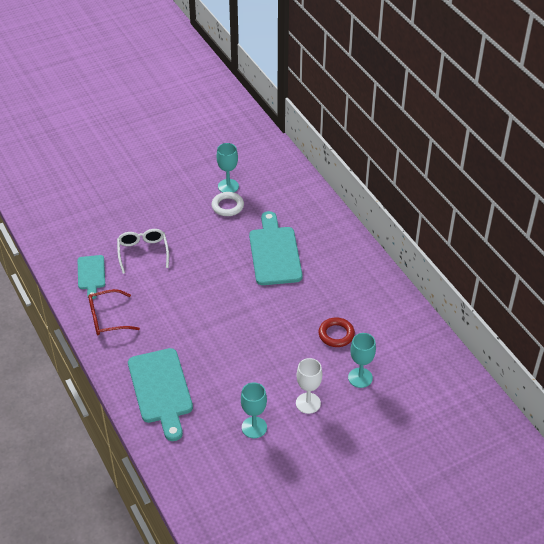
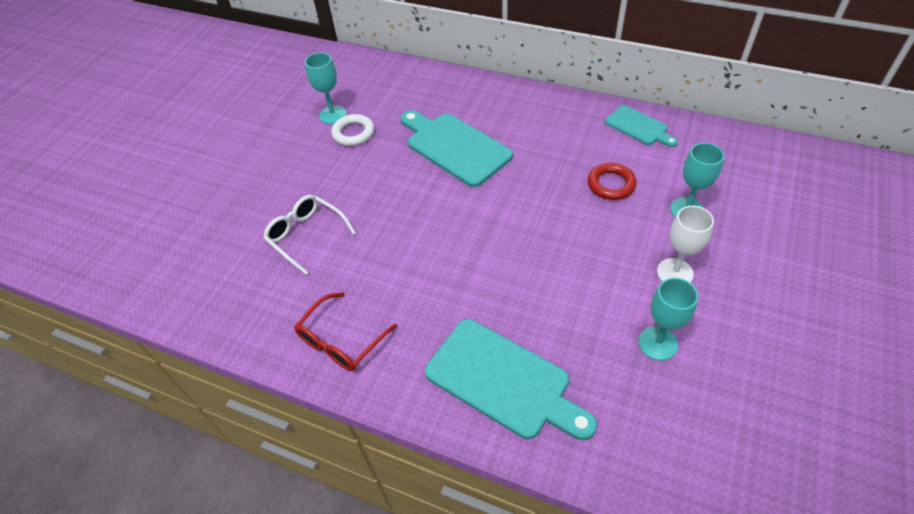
camera: 35 degrees left, 5 degrees up
(91, 274) = (265, 302): turquoise cutting board -> turquoise cutting board (638, 127)

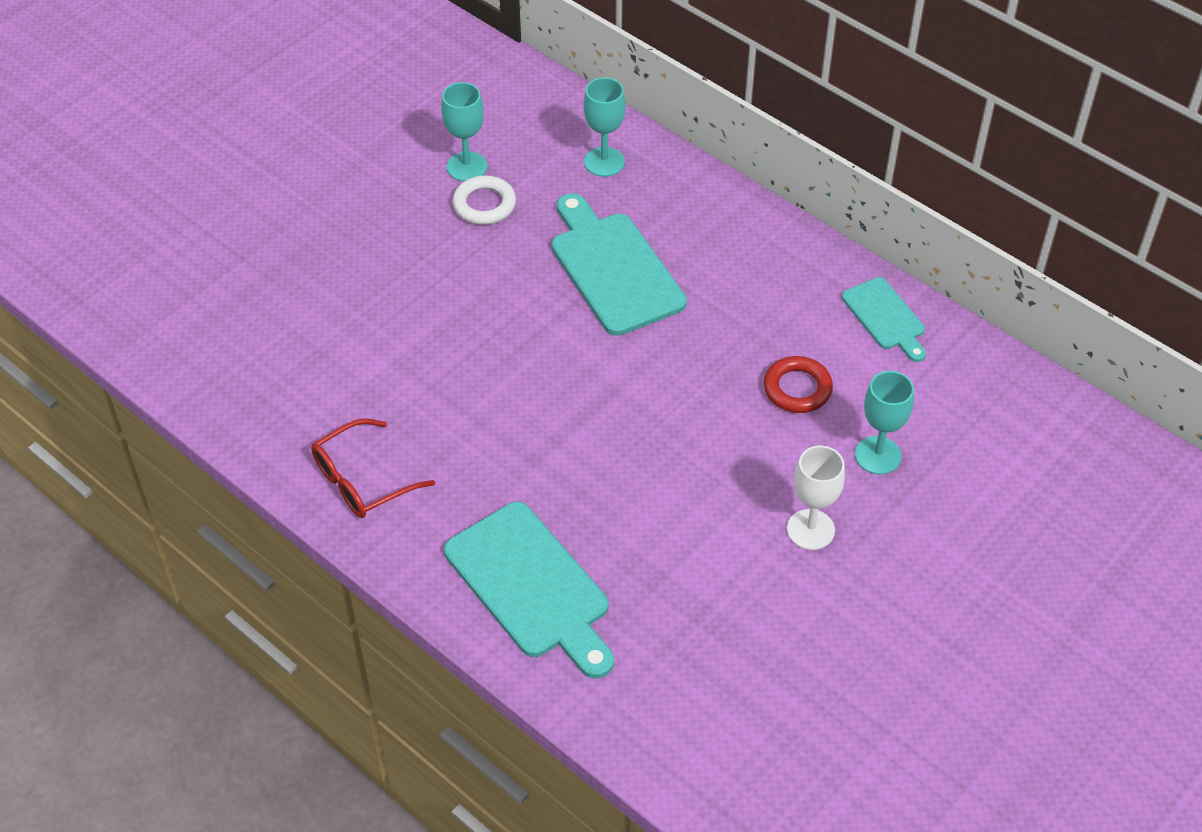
camera: 15 degrees right, 0 degrees up
(306, 235) = (367, 334): white glasses -> none
(657, 343) = (737, 604): turquoise goblet -> turquoise goblet (604, 162)

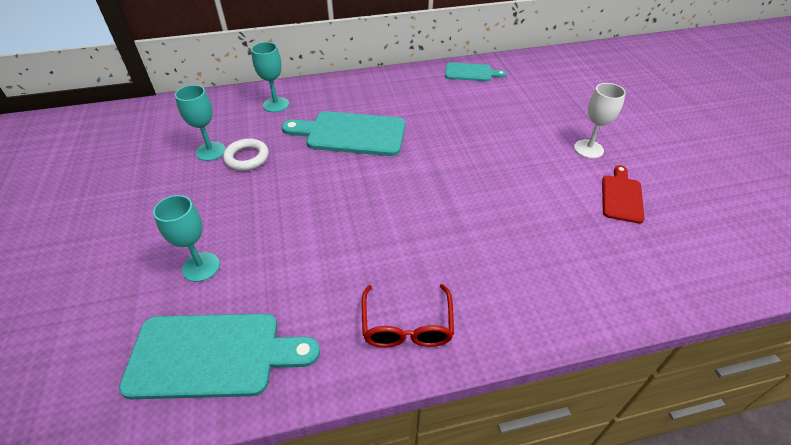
camera: 55 degrees left, 5 degrees down
(531, 586) = (564, 278): turquoise cutting board -> turquoise cutting board (213, 355)
(732, 598) = (621, 196): none -> red cutting board
(797, 389) = (491, 113): red ring -> none
(878, 455) = (554, 109): turquoise goblet -> turquoise goblet (201, 267)

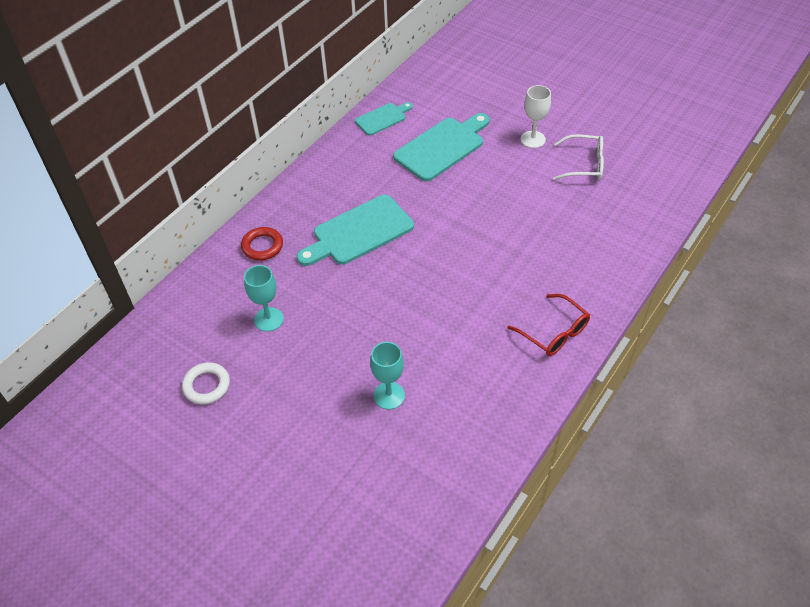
camera: 40 degrees left, 5 degrees up
(213, 355) = (470, 431): turquoise cutting board -> turquoise cutting board (442, 147)
(247, 158) = (306, 304): white ring -> white ring (206, 385)
(276, 104) = (262, 246): turquoise goblet -> red ring
(621, 196) = (584, 164): red cutting board -> white glasses

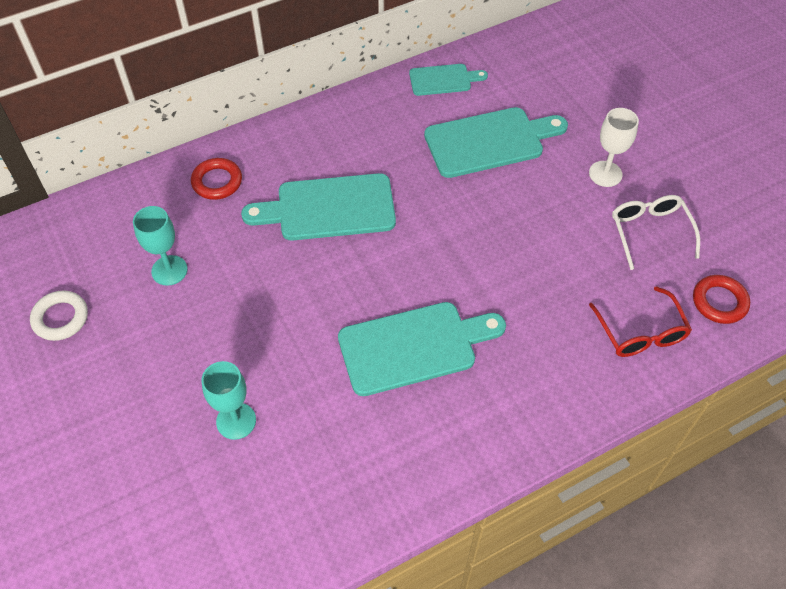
camera: 25 degrees right, 5 degrees up
(479, 296) = (414, 347): none -> turquoise cutting board
(554, 332) = (473, 433): red glasses -> red glasses (640, 333)
(584, 164) = (650, 232): white glasses -> white glasses turned 135 degrees counterclockwise
(654, 190) = (719, 302): none -> red ring

